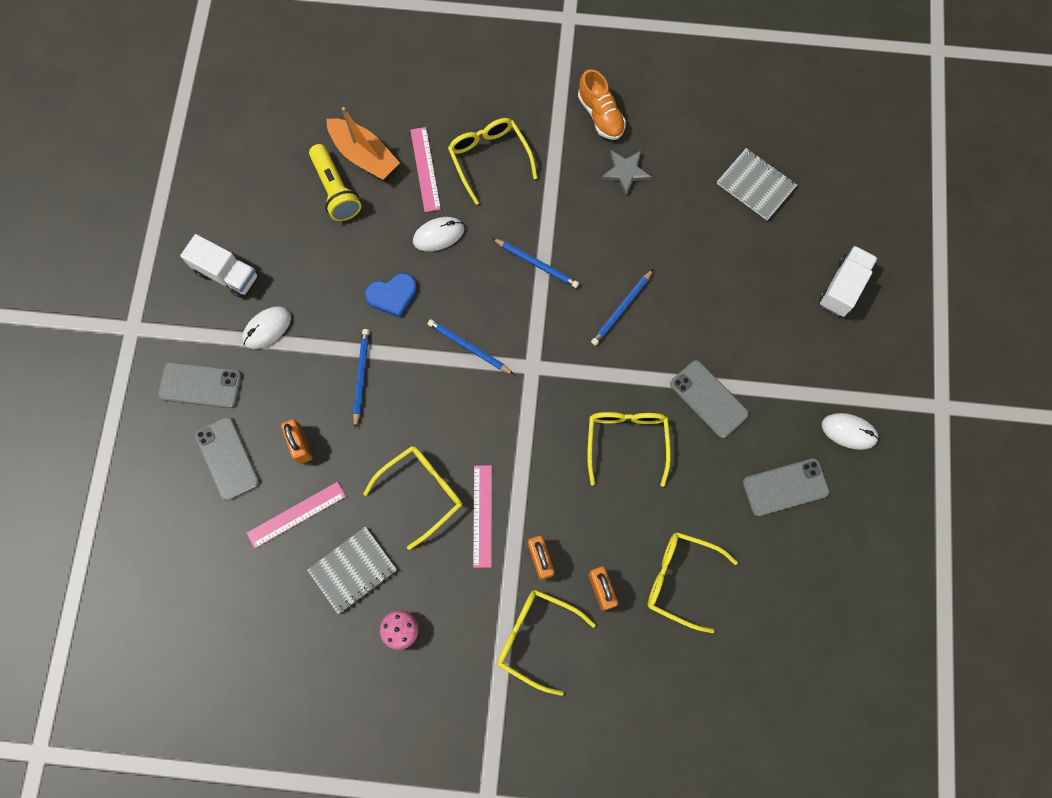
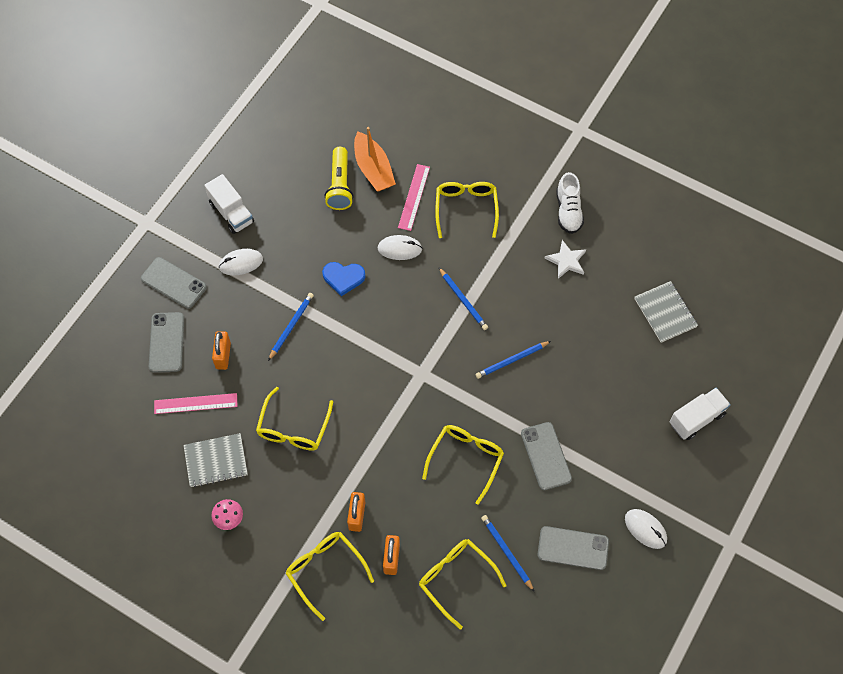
camera: 25 degrees right, 10 degrees down
(421, 492) = (293, 428): yellow glasses -> yellow glasses turned 120 degrees clockwise
(469, 348) = (381, 339): blue pencil -> blue pencil (506, 552)
(482, 515) = (329, 465): pink ruler -> none
(600, 115) = (568, 211): orange shoe -> white shoe
(625, 172) = (566, 261): grey star -> white star

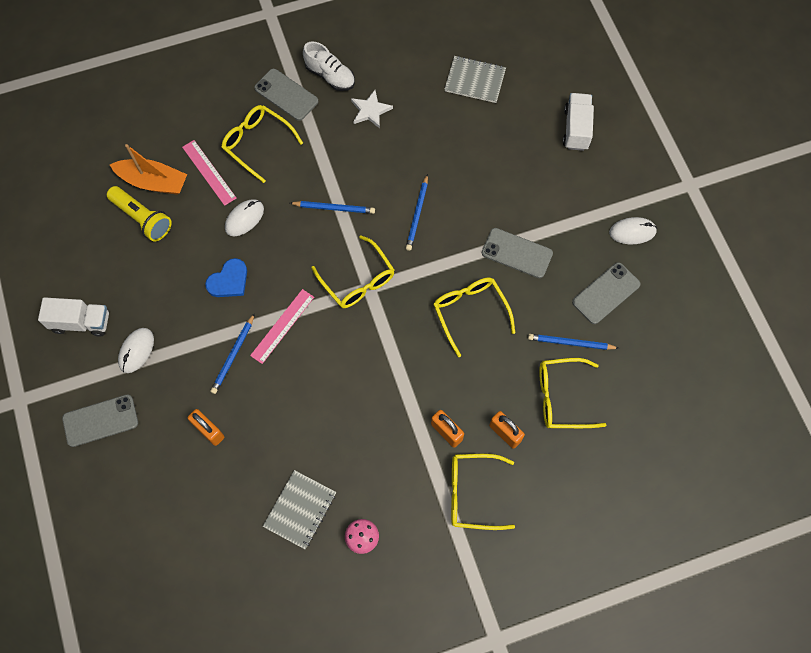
camera: 50 degrees left, 5 degrees up
(166, 342) = (151, 469): grey phone -> grey phone (286, 95)
(195, 403) = (232, 487): pink ruler -> pink ruler (282, 326)
(291, 326) = (233, 355): blue pencil -> blue pencil turned 135 degrees counterclockwise
(293, 428) = (327, 423): yellow glasses -> yellow glasses (357, 280)

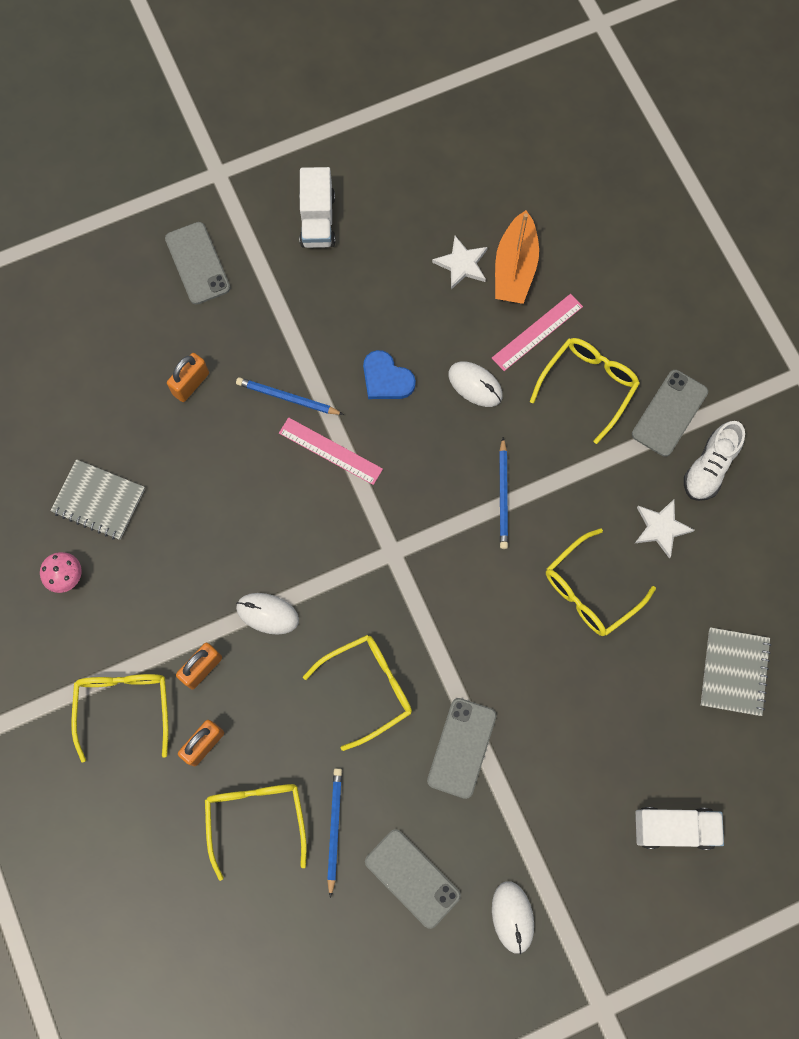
camera: 85 degrees right, 5 degrees up
(136, 351) = (285, 287): white mouse -> white mouse (267, 614)
(142, 219) = (461, 264): yellow flashlight -> white star
(357, 280) = (401, 537): yellow glasses -> yellow glasses (590, 590)
(417, 214) = (506, 607): blue pencil -> none

